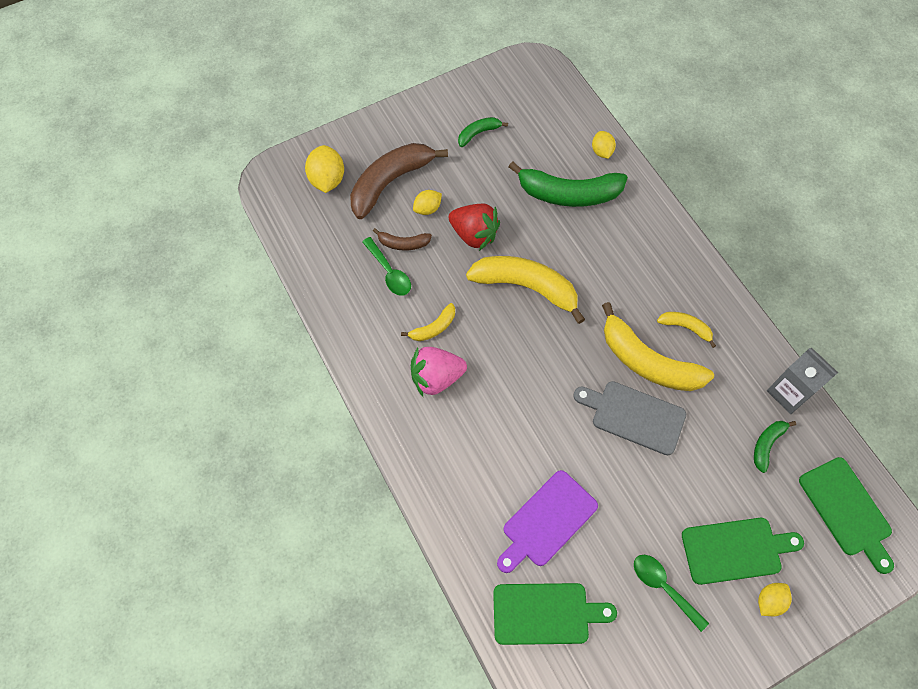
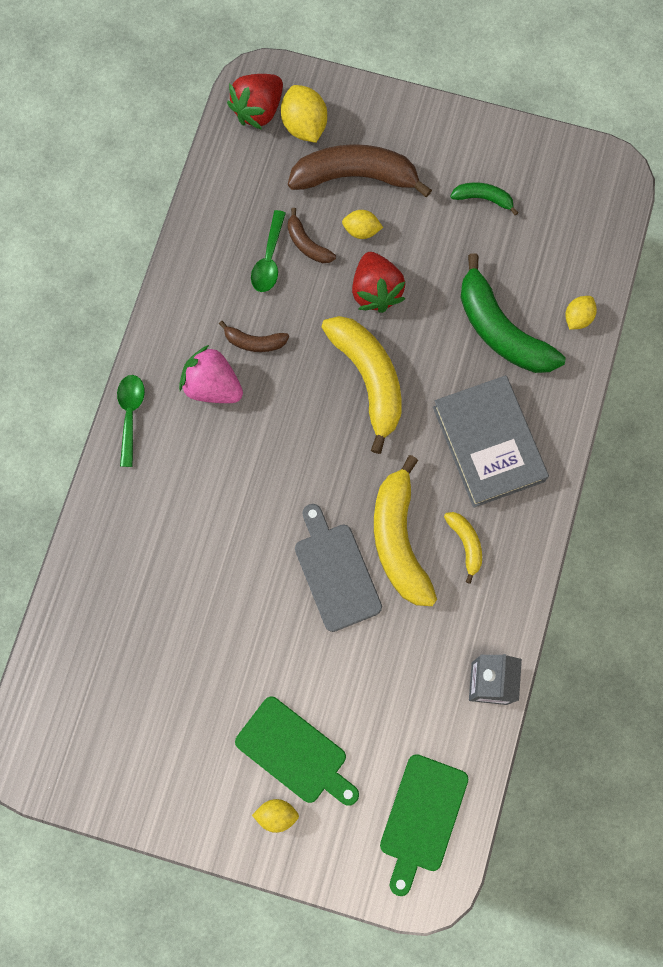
camera: 45 degrees right, 10 degrees up
(288, 194) = (258, 110): none -> red strawberry
(327, 180) = (304, 125): yellow lemon -> yellow lemon turned 60 degrees counterclockwise
(433, 328) = (254, 342): yellow banana -> brown banana
(546, 521) = (174, 583): purple cutting board -> none
(546, 613) = (99, 648): green cutting board -> none
(633, 261) = (488, 444): none -> grey book
(663, 587) = (207, 721): green spoon -> green spoon (130, 415)
(767, 444) = (419, 703): green banana -> none

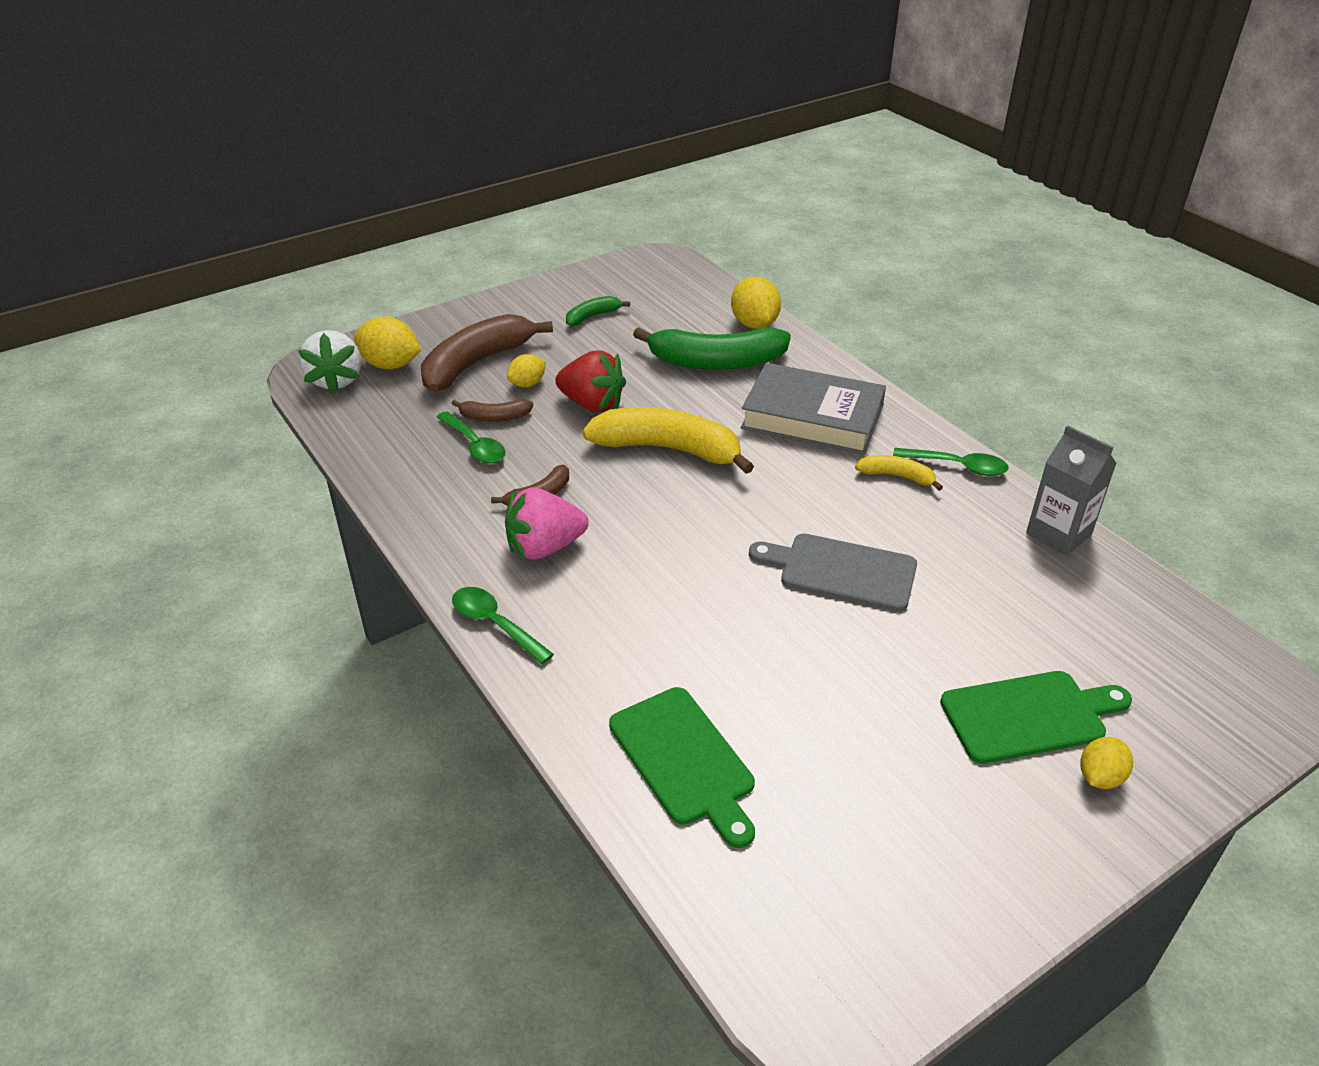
camera: 50 degrees left, 35 degrees down
(258, 110) = (336, 380): red strawberry -> white strawberry
(399, 540) = (850, 513): yellow banana -> none
(422, 818) = (1184, 657): green cutting board -> green cutting board (684, 761)
(512, 576) = (957, 466): none -> green spoon
(577, 318) = (754, 324): yellow lemon -> yellow lemon, size x1.63

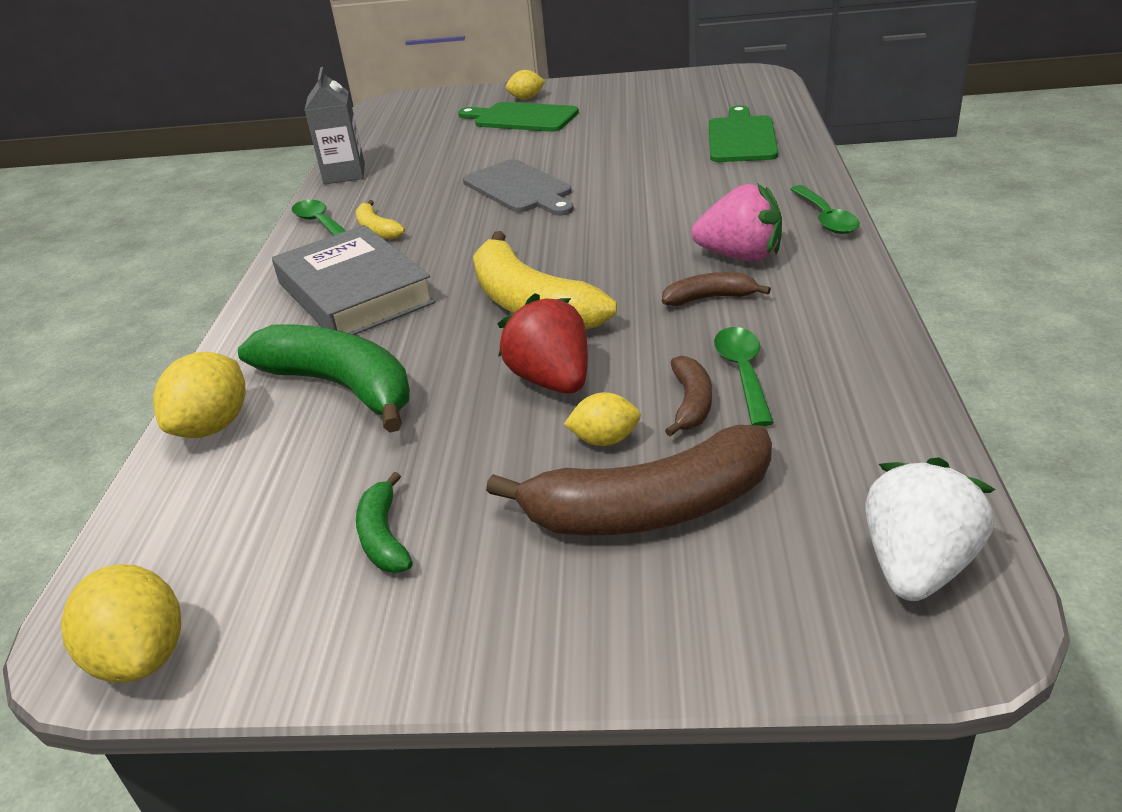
camera: 140 degrees left, 5 degrees down
(390, 365) = (800, 564): yellow lemon -> yellow lemon (141, 657)
(494, 417) = (691, 403): brown banana -> brown banana turned 60 degrees clockwise
(592, 316) = (384, 536): green banana -> green banana turned 75 degrees clockwise

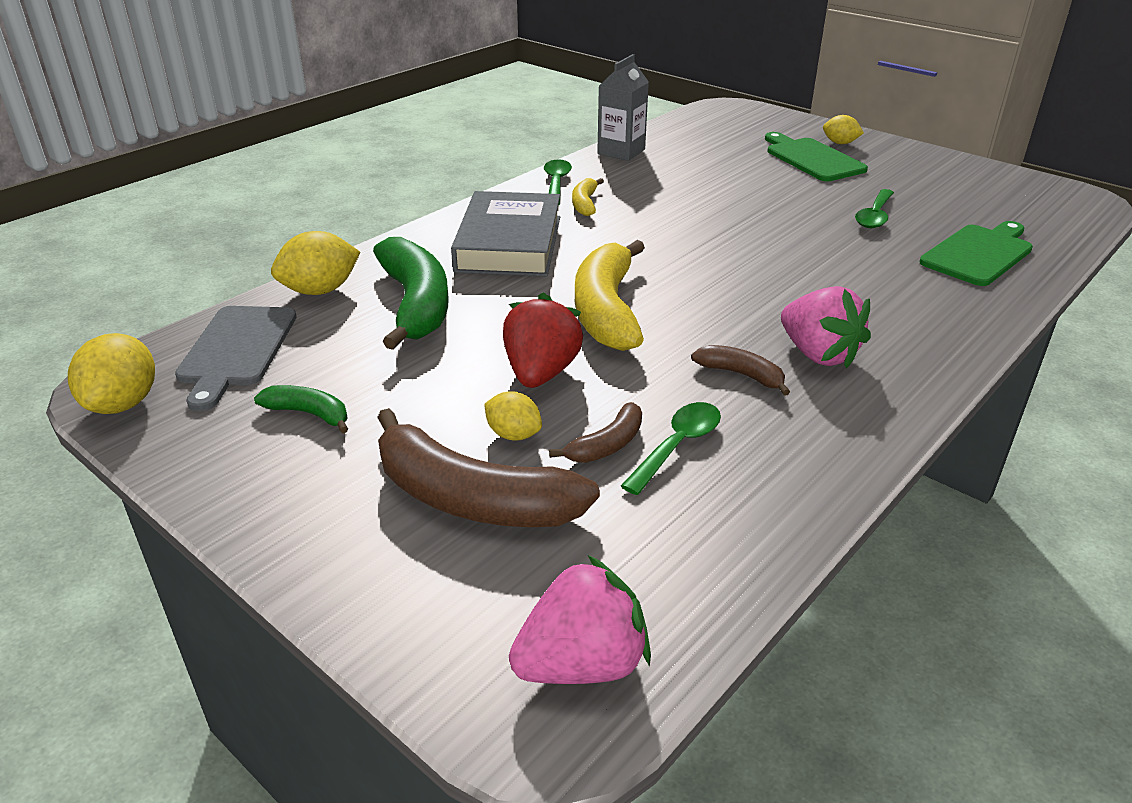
camera: 35 degrees right, 0 degrees up
(384, 536) = (309, 414): green banana -> green banana turned 90 degrees clockwise
(520, 189) = (726, 217): grey cutting board -> grey cutting board (236, 350)
(825, 218) = (945, 360): green spoon -> green spoon (874, 216)
(917, 566) = (582, 664): white strawberry -> pink strawberry

